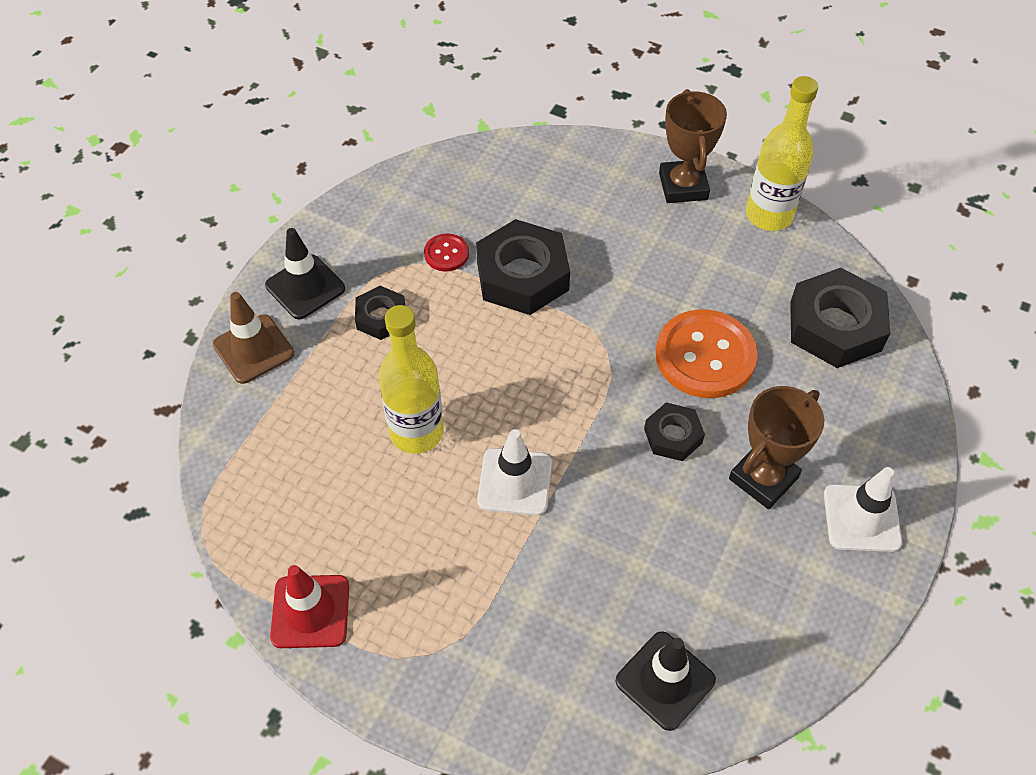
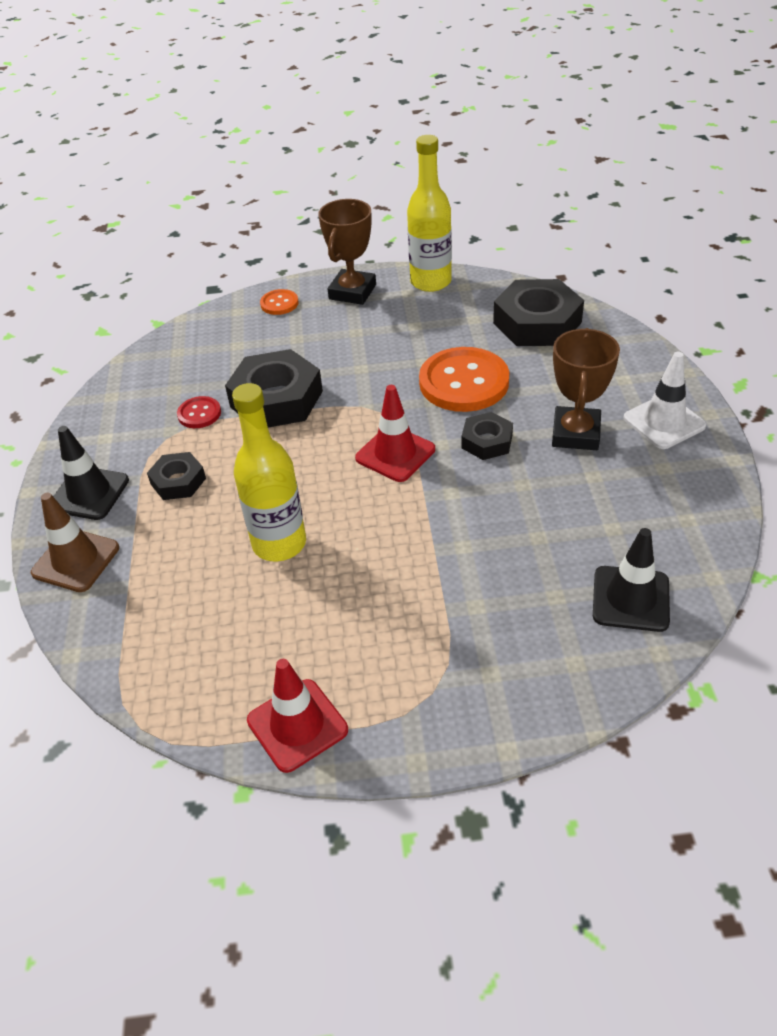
camera: 30 degrees left, 10 degrees down
(514, 482) = (392, 534): white traffic cone -> none
(580, 399) = (395, 454): none -> red traffic cone
(604, 163) = (279, 303): none -> orange button
(683, 186) = (352, 292): brown trophy -> brown trophy turned 60 degrees clockwise

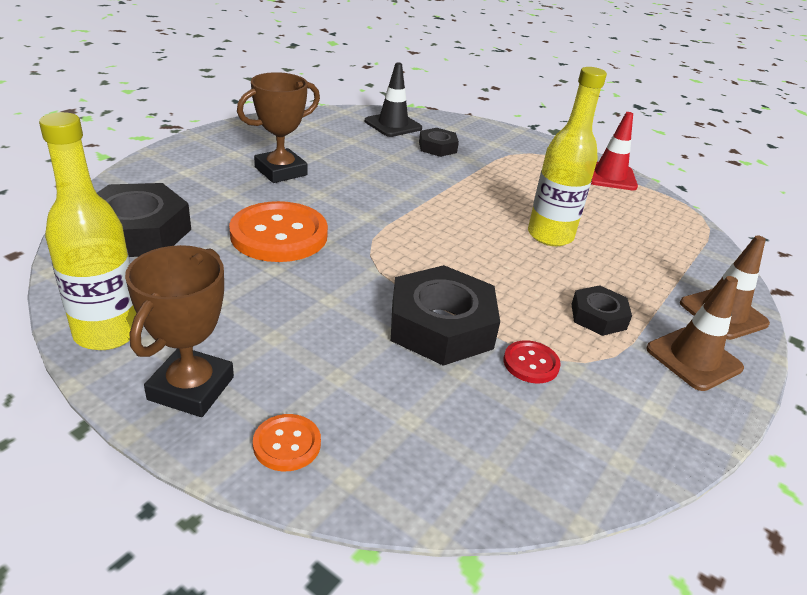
camera: 145 degrees left, 10 degrees down
(89, 493) = (693, 358): black traffic cone -> brown traffic cone
(352, 292) = (191, 388): brown trophy -> brown trophy turned 45 degrees counterclockwise
(395, 454) = (405, 230): red traffic cone -> none
(487, 441) = (337, 199): black nut -> black nut (437, 147)
(664, 422) = (226, 147): white traffic cone -> none

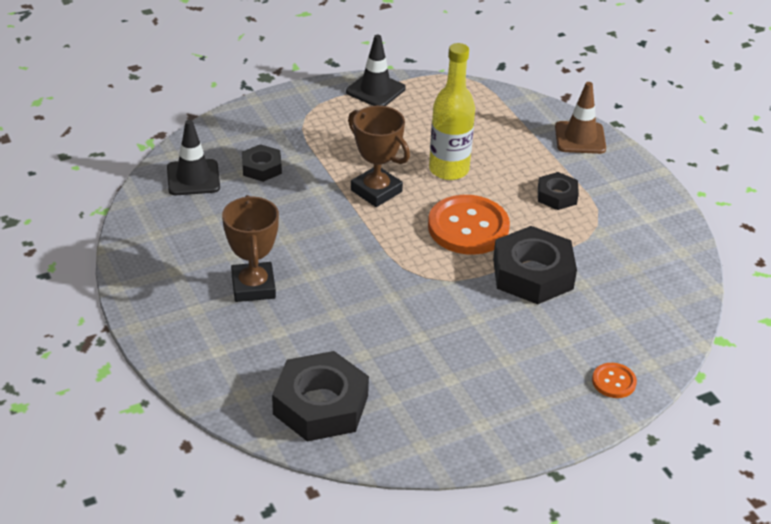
camera: 60 degrees left, 5 degrees up
(107, 333) = (463, 445): yellow bottle -> none
(191, 388) = (544, 413): brown trophy -> brown trophy (376, 191)
(279, 235) = (370, 319): orange button -> orange button (468, 227)
(531, 363) = (589, 249): red button -> none
(609, 176) = (375, 90): red traffic cone -> black traffic cone
(693, 358) = (615, 177): brown traffic cone -> none

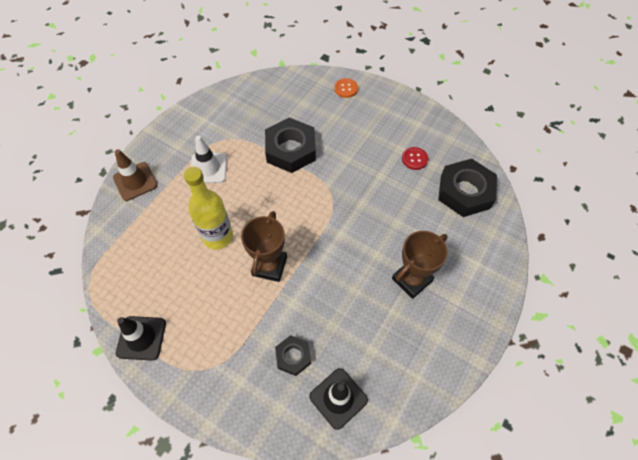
camera: 120 degrees left, 20 degrees up
(418, 385) = (414, 159): none -> red button
(468, 227) = (271, 197): orange button -> none
(557, 196) = (208, 168): black nut -> white traffic cone

